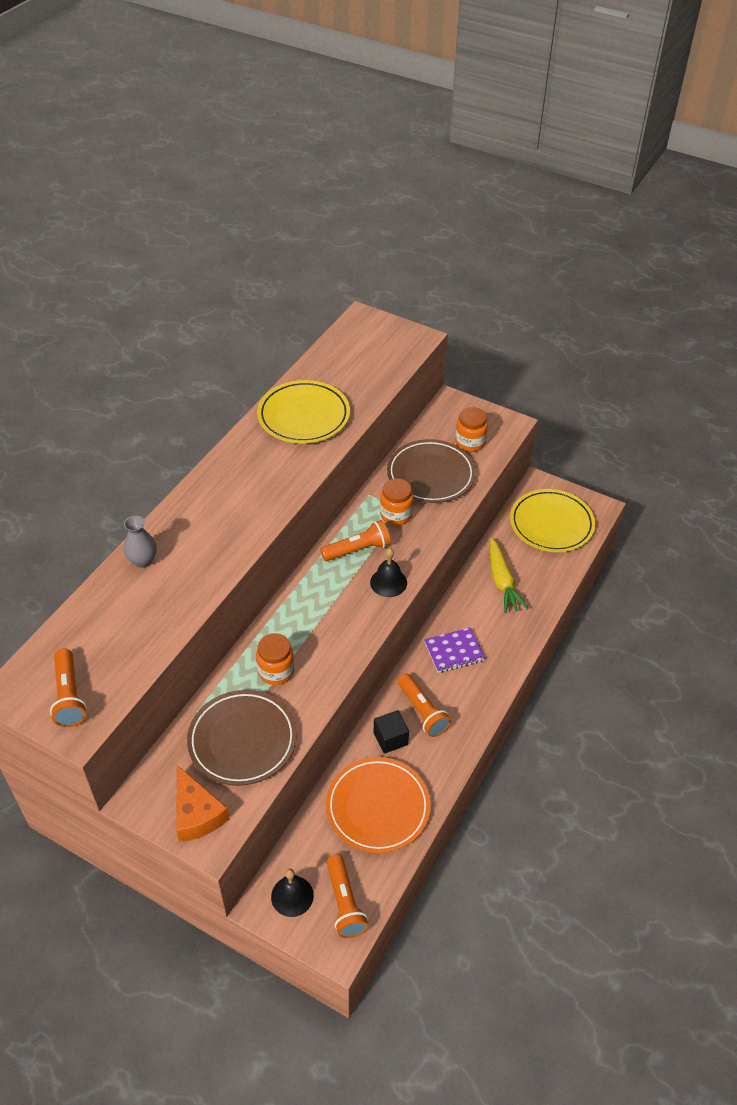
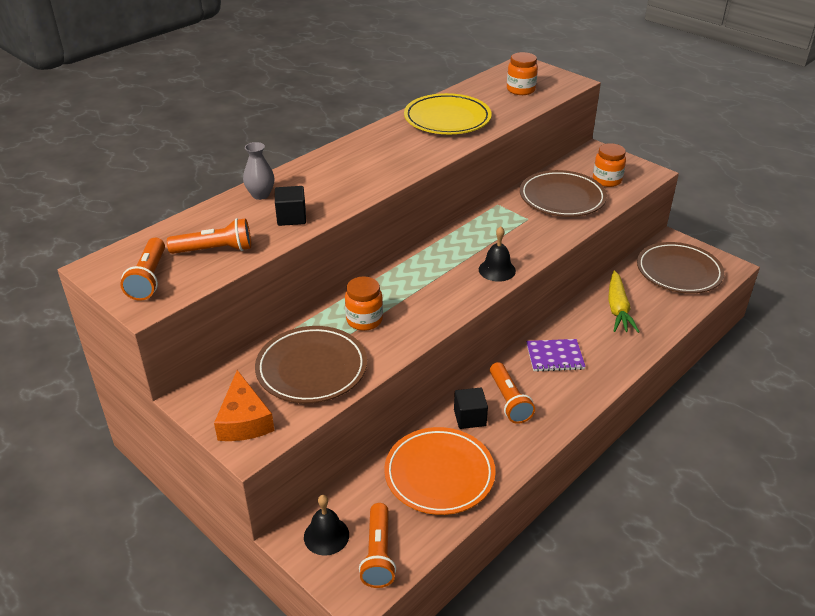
camera: 15 degrees right, 10 degrees down
(185, 586) = (291, 217): none -> black cube
(358, 550) = (474, 242): orange flashlight -> orange flashlight (215, 250)
(396, 515) = (519, 222): orange jar -> orange jar (520, 90)
(551, 524) = (678, 272): yellow plate -> brown plate

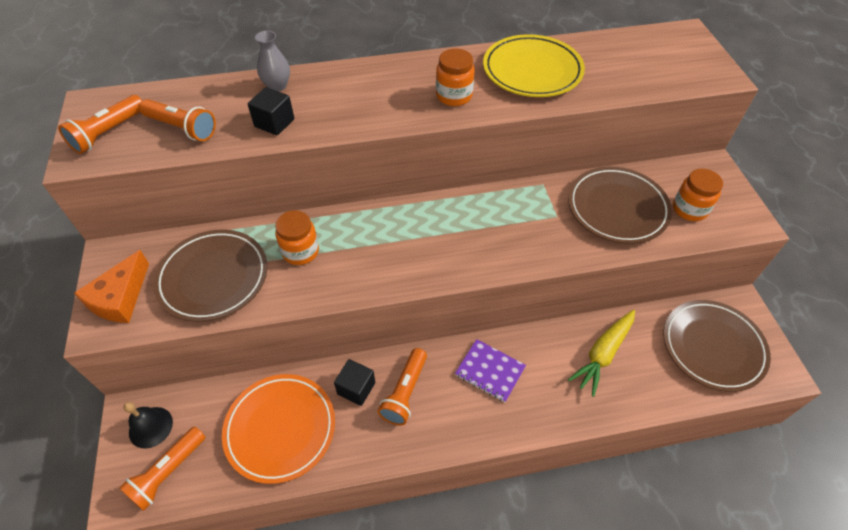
camera: 35 degrees right, 15 degrees up
(497, 270) = (467, 260): black bell -> none
(520, 90) = (649, 64): orange jar -> orange jar (454, 96)

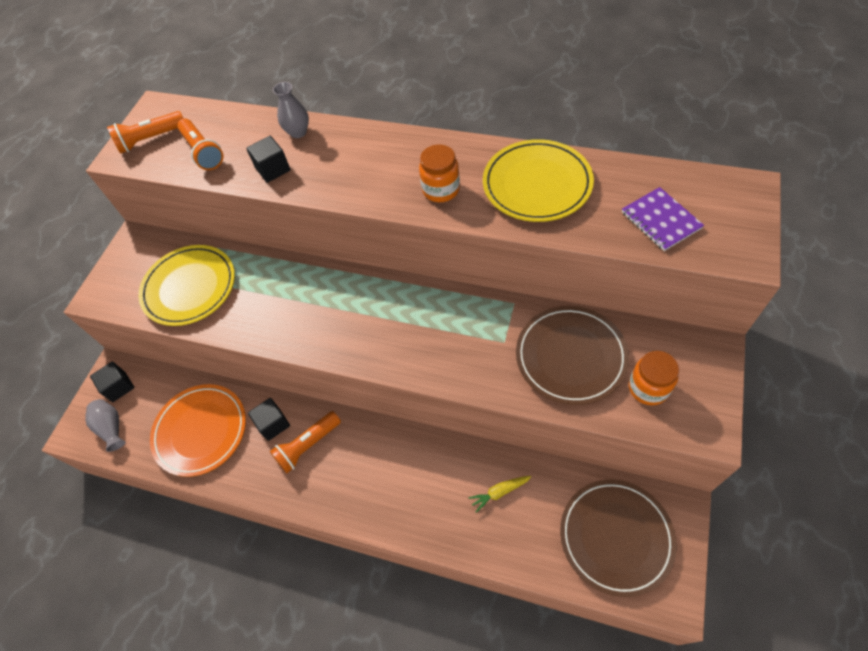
camera: 35 degrees right, 5 degrees up
(120, 298) = (120, 279): orange cheese -> none
(150, 427) = (119, 387): black bell -> black cube
(168, 472) = (112, 428): orange flashlight -> grey vase
(213, 278) = (190, 288): brown plate -> yellow plate
(300, 251) = (265, 290): orange jar -> none
(490, 371) = (387, 460): purple notebook -> purple notebook (661, 220)
(603, 354) = (499, 492): yellow carrot -> yellow carrot, size x0.58

